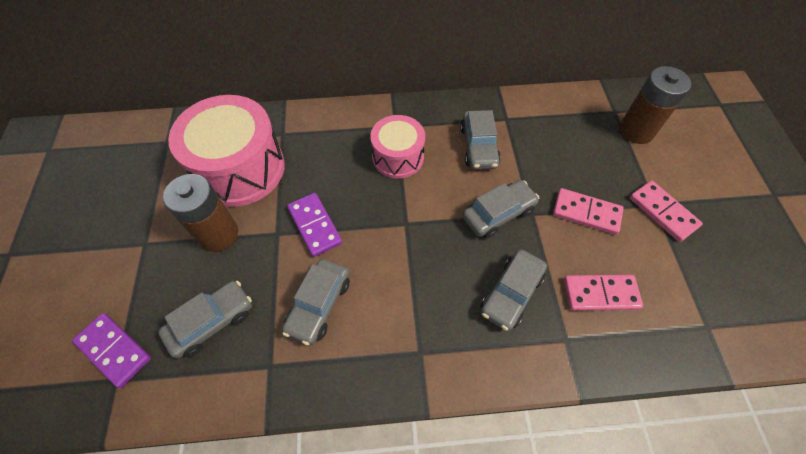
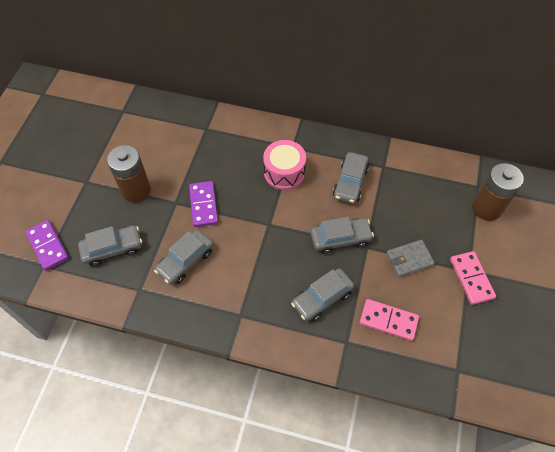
camera: 20 degrees right, 0 degrees up
(240, 169) = (166, 147): pink drum -> none
(586, 213) = (409, 259): pink domino -> grey wallet

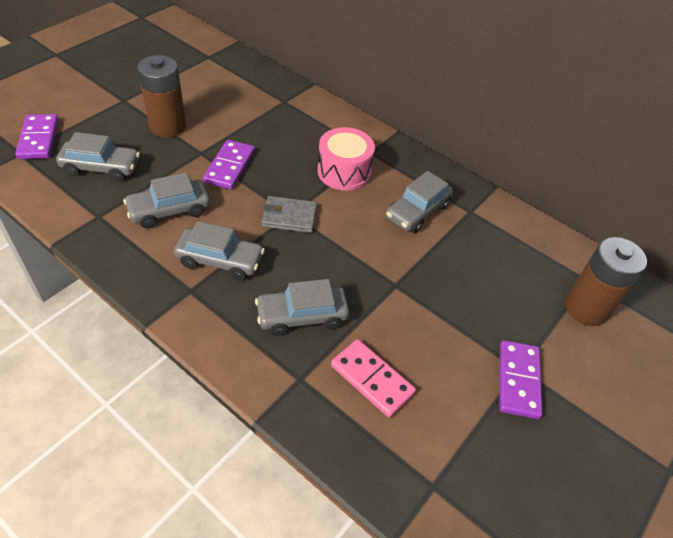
camera: 20 degrees right, 10 degrees down
(340, 238) = (367, 263): grey car -> grey car (220, 260)
(409, 259) = (444, 322): grey wallet -> grey wallet (289, 217)
(471, 278) = (518, 380): pink domino -> purple domino

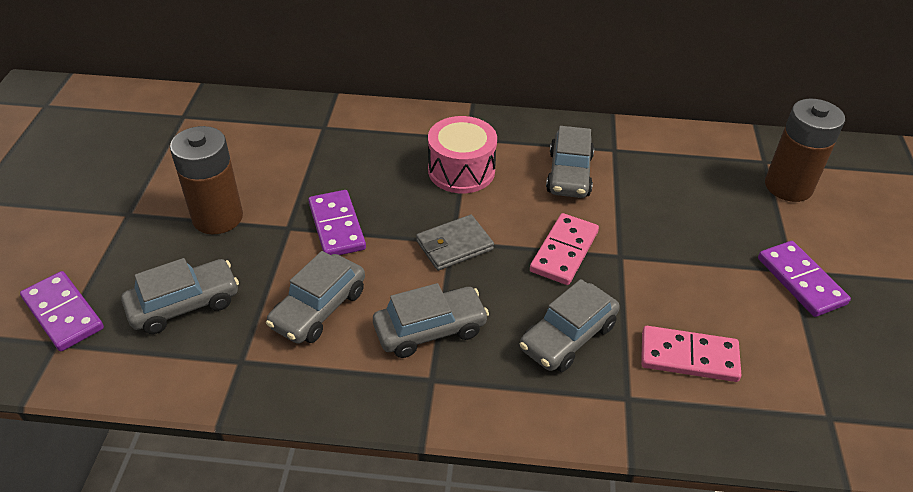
camera: 30 degrees left, 5 degrees down
(358, 260) = (564, 251): none -> pink domino

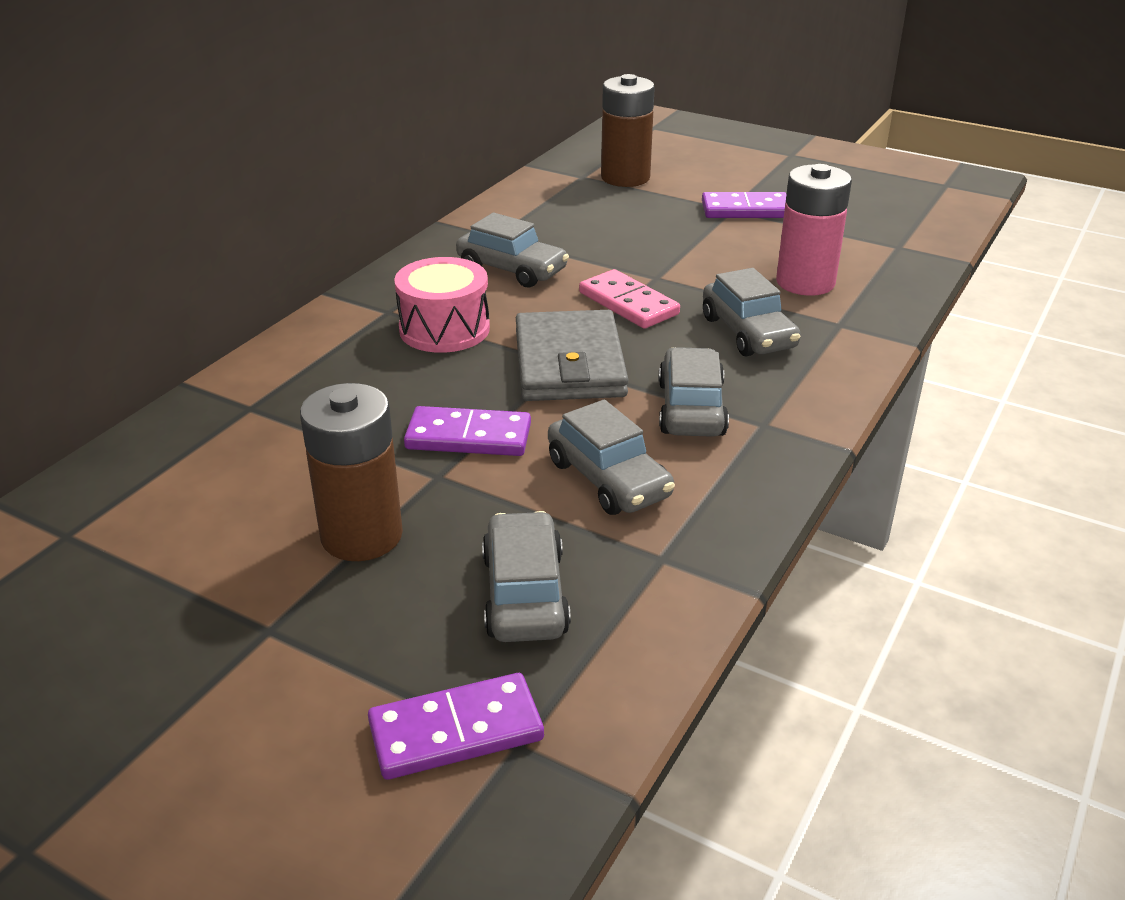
camera: 65 degrees left, 10 degrees down
(454, 245) = (569, 363): grey wallet -> grey wallet, size x1.67
(689, 356) = (805, 282): pink domino -> pink battery

